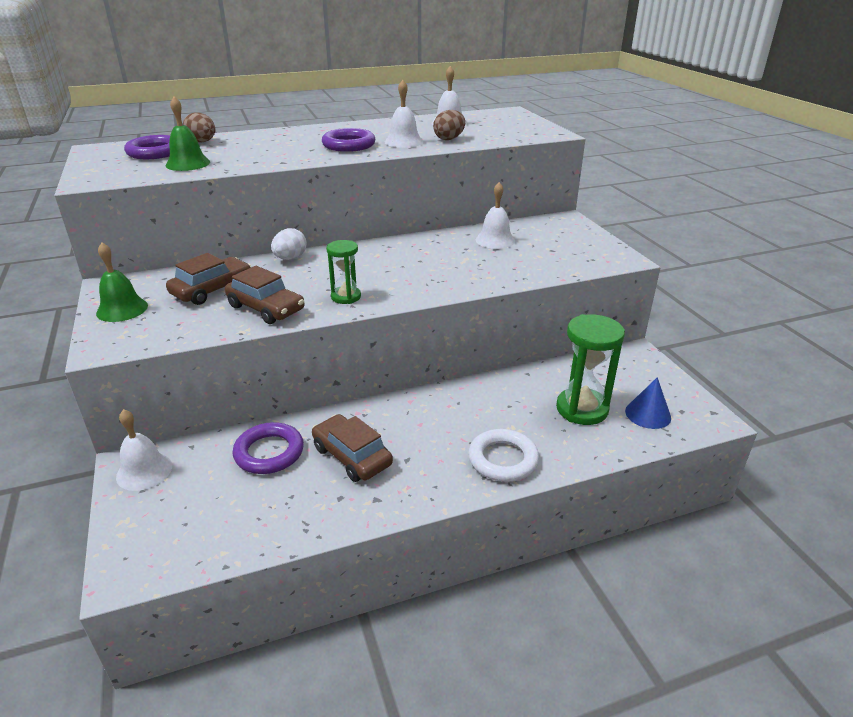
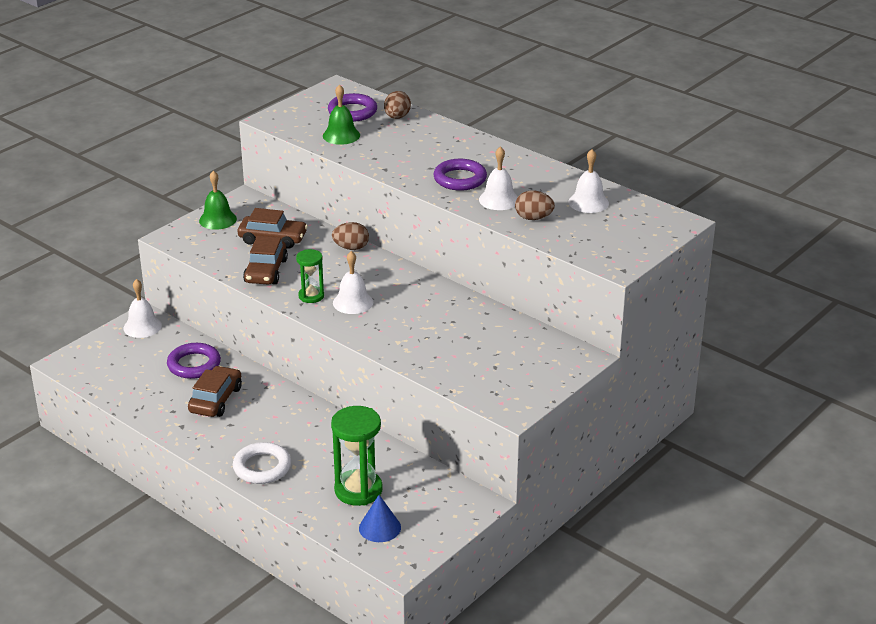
camera: 60 degrees right, 0 degrees up
(290, 258) = (351, 248): white egg -> brown egg
(495, 240) = (486, 331): white bell -> white bell (353, 302)

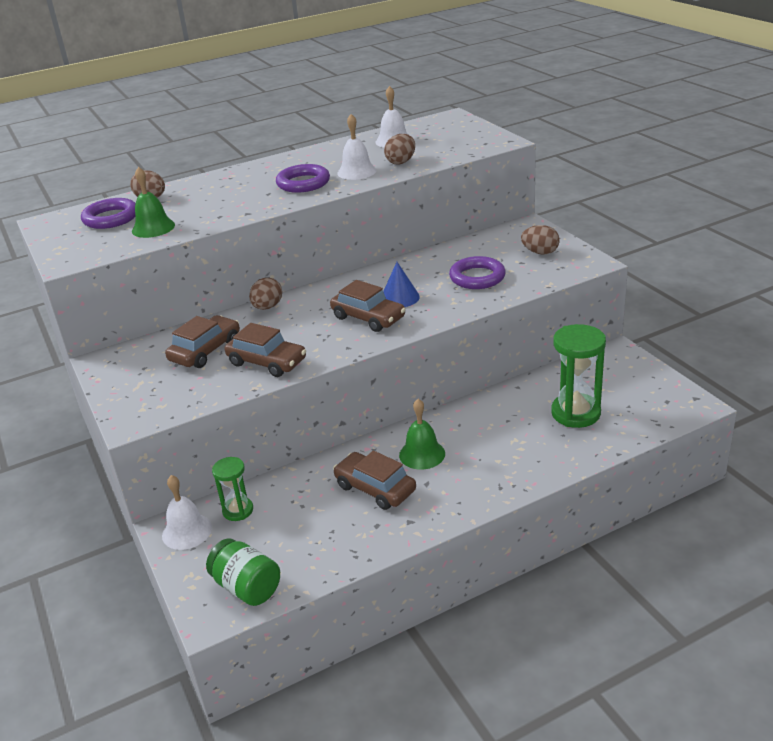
camera: 65 degrees left, 0 degrees up
(93, 370) = (247, 587): none -> green jar
(194, 364) = (297, 497): purple ring -> purple ring (477, 277)
(217, 219) = (128, 383): green bell -> green bell (422, 454)
(262, 467) = (513, 470): white ring -> none
(311, 296) = (338, 339): green hourglass -> green hourglass (238, 510)
(353, 302) = (368, 317): white bell -> brown car
(380, 527) = (636, 409): blue cone -> blue cone (399, 297)
(522, 375) = (540, 252): none -> brown egg

